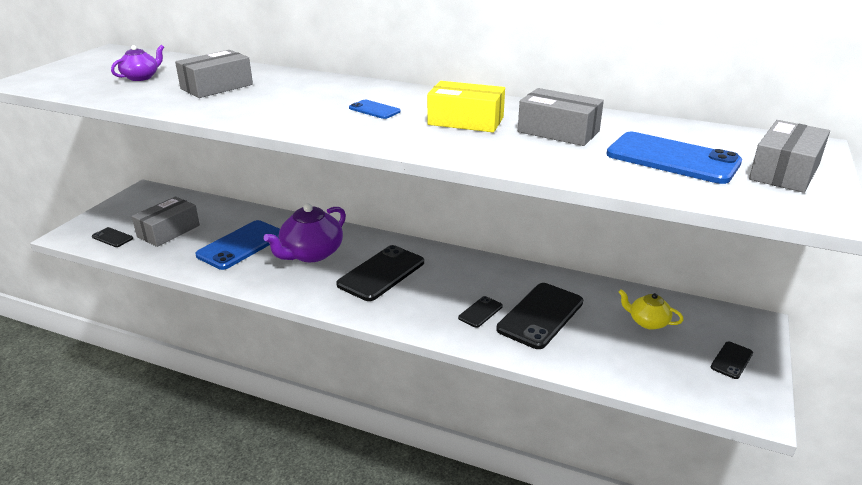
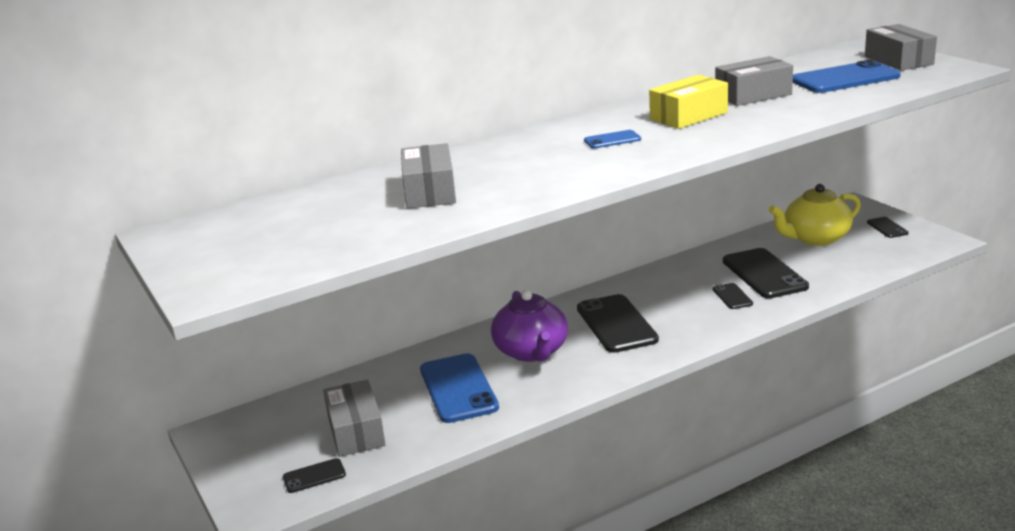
camera: 50 degrees left, 5 degrees down
(141, 77) = (322, 224): purple teapot -> none
(647, 322) = (815, 238): yellow teapot -> yellow teapot, size x1.83

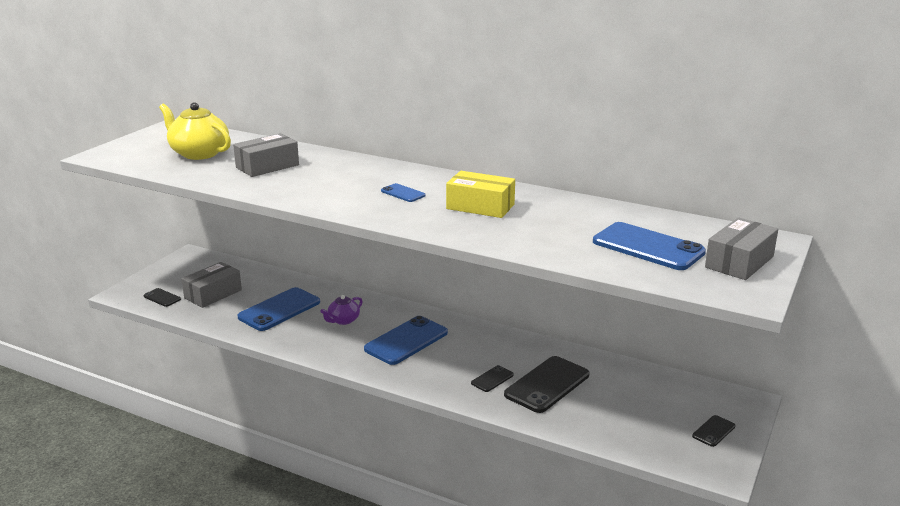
camera: 55 degrees right, 0 degrees up
(531, 351) = (343, 320): purple teapot -> purple teapot, size x0.55
(616, 324) = (406, 341): black phone -> blue phone
(753, 95) = (558, 219): grey box -> none
(815, 238) = (645, 395): yellow teapot -> yellow teapot (199, 153)

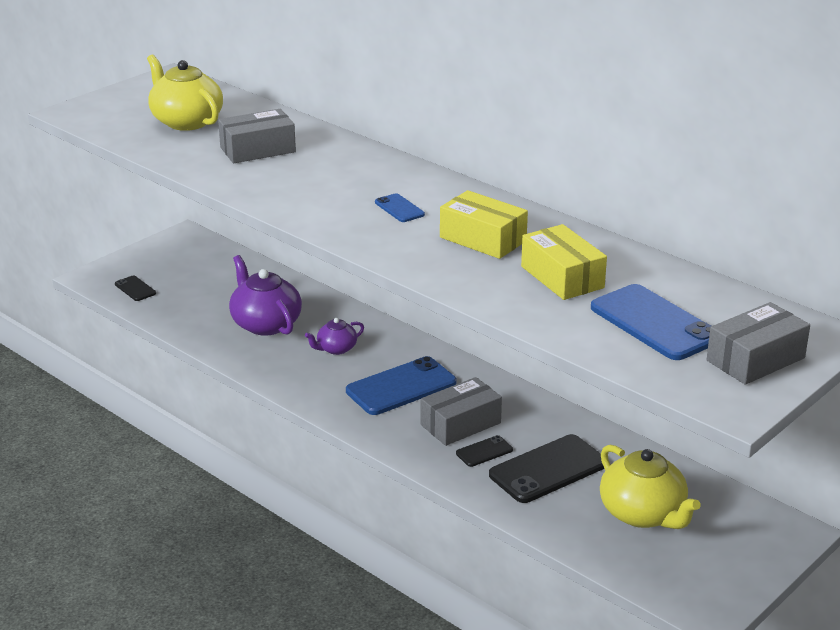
camera: 15 degrees right, 5 degrees up
(213, 294) = (195, 292): grey box -> grey box (460, 424)
(279, 310) = (265, 324): blue phone -> purple teapot
(557, 225) = (562, 277): none -> yellow box
(634, 406) = (643, 514): none -> yellow teapot
(713, 431) = (727, 561): black phone -> none

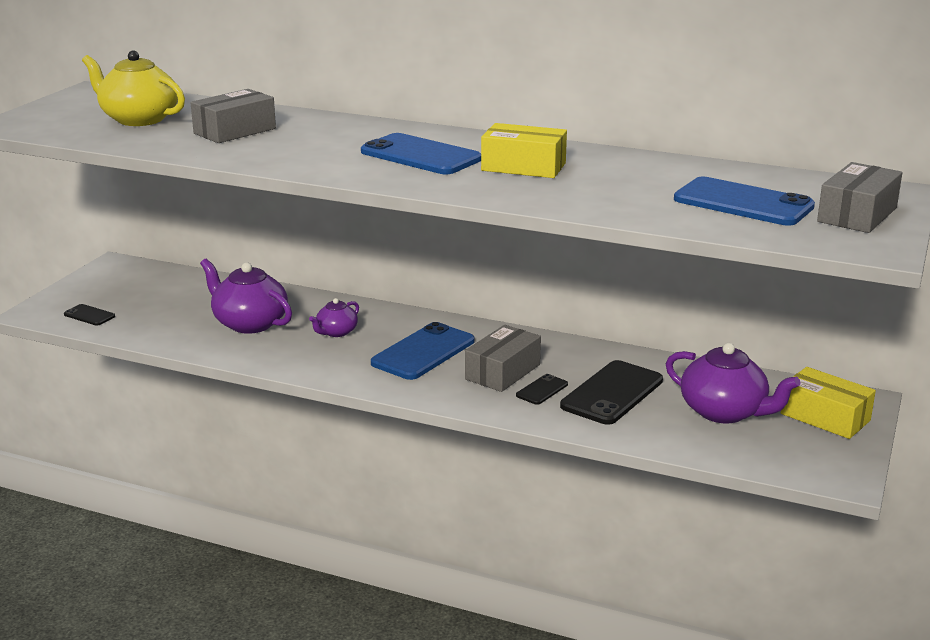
camera: 20 degrees left, 5 degrees down
(399, 208) = (420, 155): blue phone -> blue phone, size x2.07
(562, 277) = (625, 183): yellow box -> yellow box (825, 417)
(643, 514) = (724, 412): yellow teapot -> purple teapot

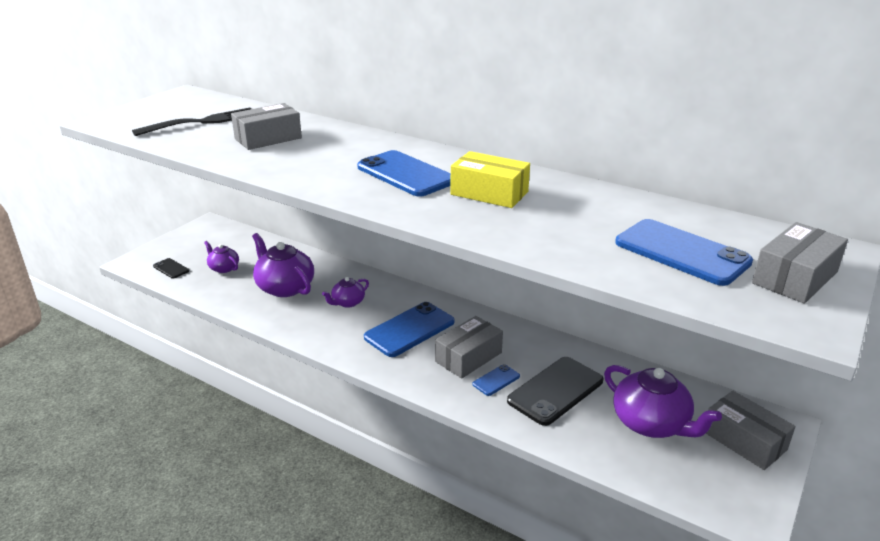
camera: 10 degrees right, 5 degrees up
(139, 119) = (202, 122): yellow teapot -> black fork
(159, 309) = (223, 268): none -> purple teapot
(542, 390) = (496, 380): black phone -> blue phone
(825, 417) = (744, 440): yellow box -> grey box

